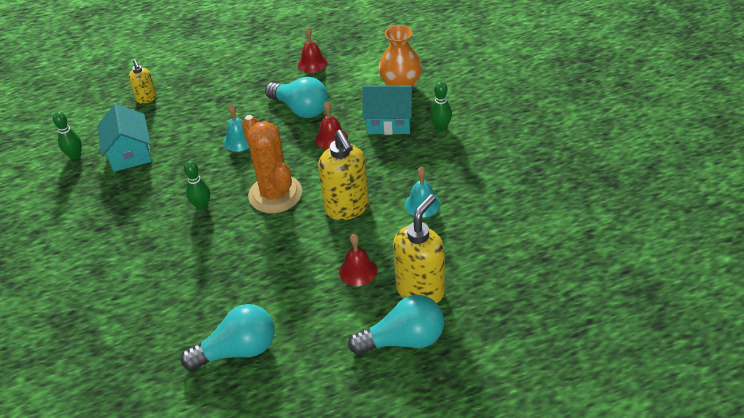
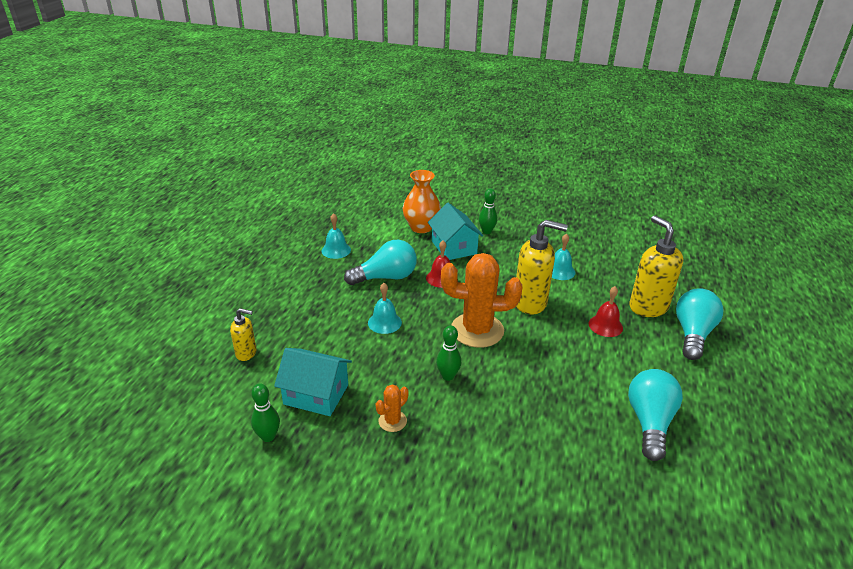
camera: 60 degrees left, 10 degrees down
(130, 203) = (392, 421): none -> orange cactus
(312, 63) = (336, 250): red bell -> turquoise bell
(389, 121) = (454, 247): turquoise house -> turquoise house turned 60 degrees counterclockwise

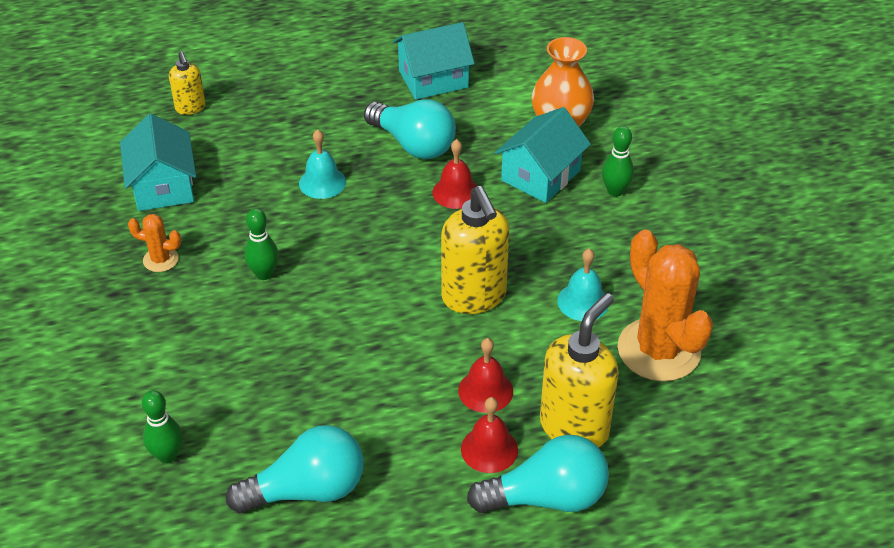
camera: 60 degrees right, 10 degrees up
(268, 436) = (84, 183): green bowling pin -> green bowling pin (167, 455)
(336, 250) = (433, 79): turquoise bell -> turquoise house
(477, 330) = (371, 267): orange cactus -> orange cactus (658, 350)
(649, 340) = (489, 449): none -> red bell

